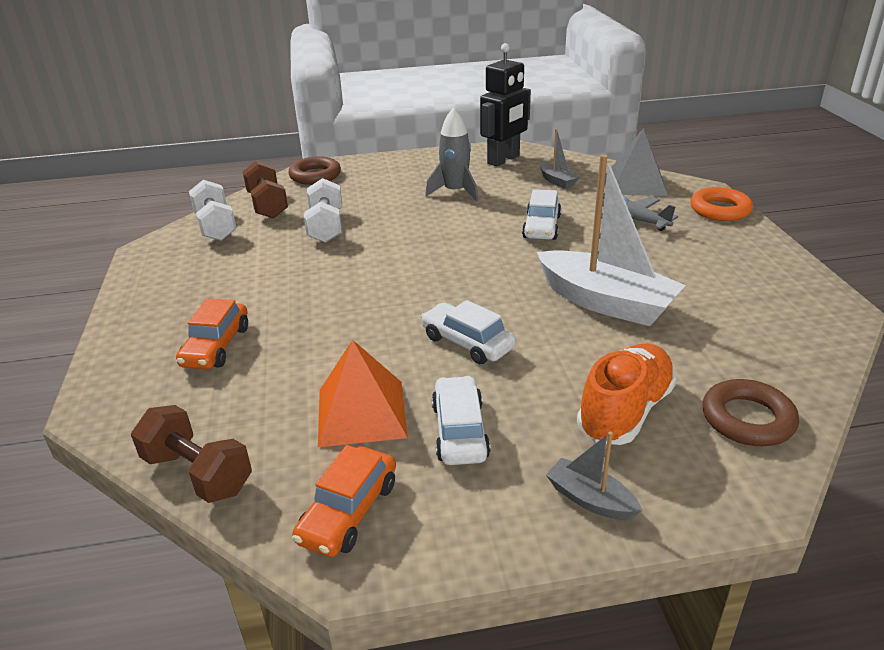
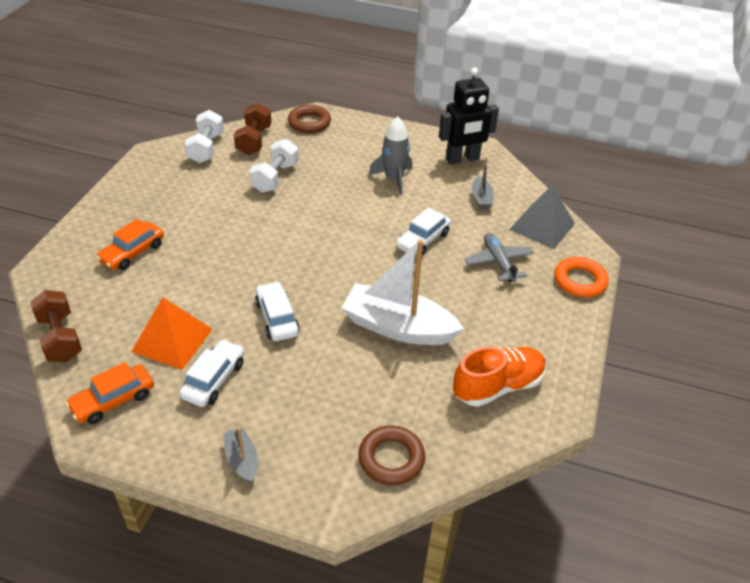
camera: 25 degrees right, 10 degrees up
(606, 302) = (398, 327): white boat -> white boat turned 135 degrees clockwise
(625, 411) = (322, 415): orange shoe -> orange shoe (498, 386)

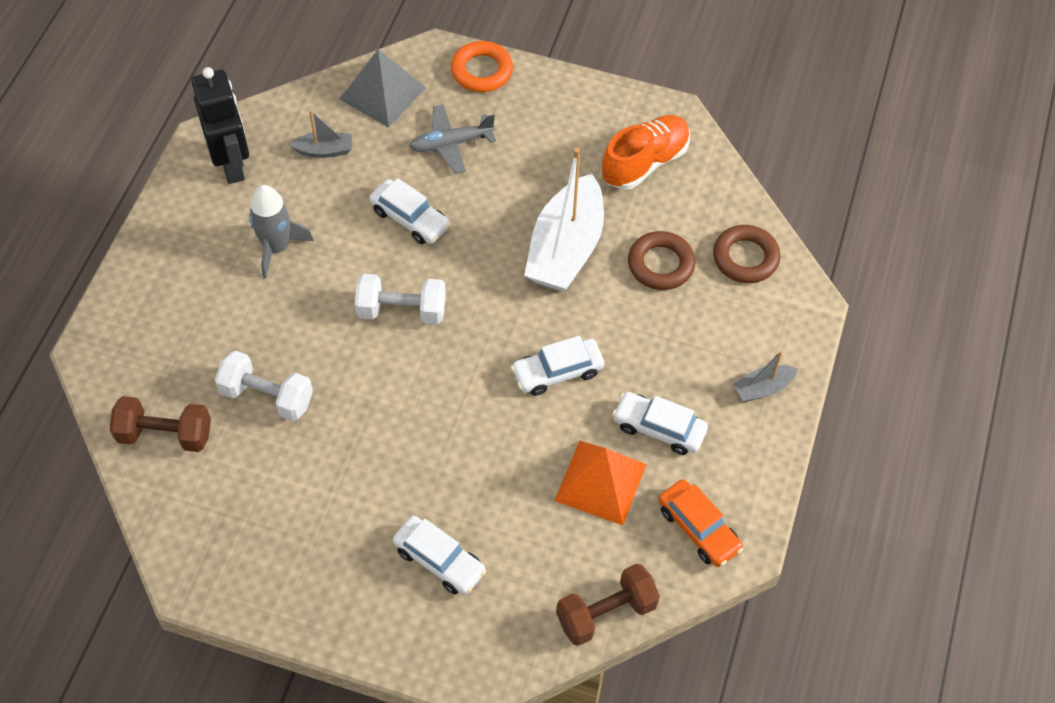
camera: 90 degrees left, 15 degrees up
(132, 253) = (439, 560): orange car -> white car
(206, 148) = (182, 501): white dumbbell -> white dumbbell (401, 310)
(309, 123) = (118, 360): brown ring -> brown ring (660, 264)
(498, 386) = (645, 162): orange shoe -> orange shoe turned 75 degrees clockwise

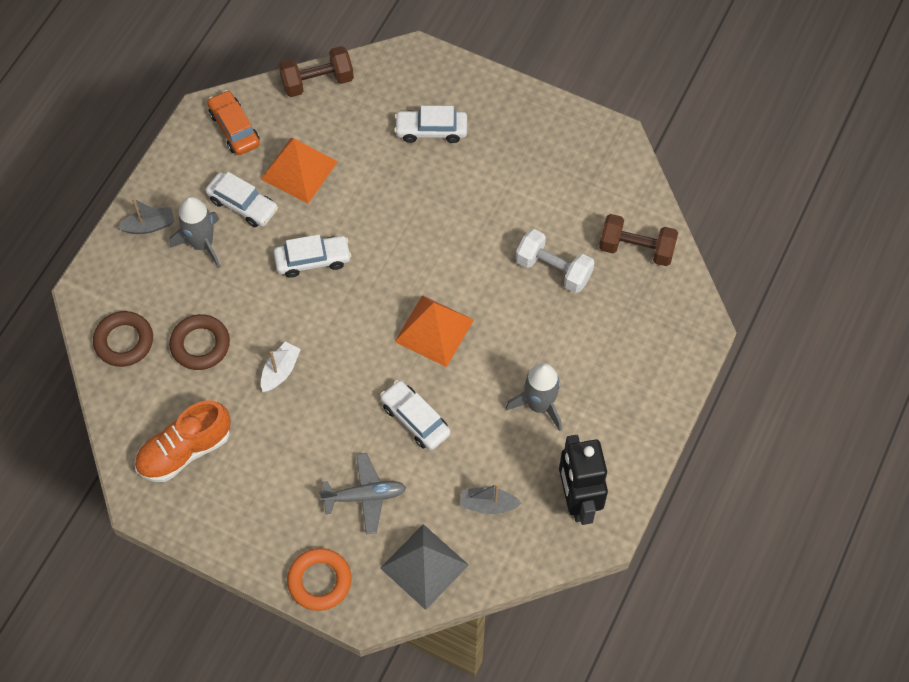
camera: 170 degrees left, 5 degrees up
(401, 310) = (434, 330): white dumbbell -> orange pyramid
(439, 560) = (431, 130): white car -> white car turned 45 degrees counterclockwise
(565, 248) = (280, 371): white boat -> white boat, size x0.46
(693, 374) = (202, 244): none -> grey rocket

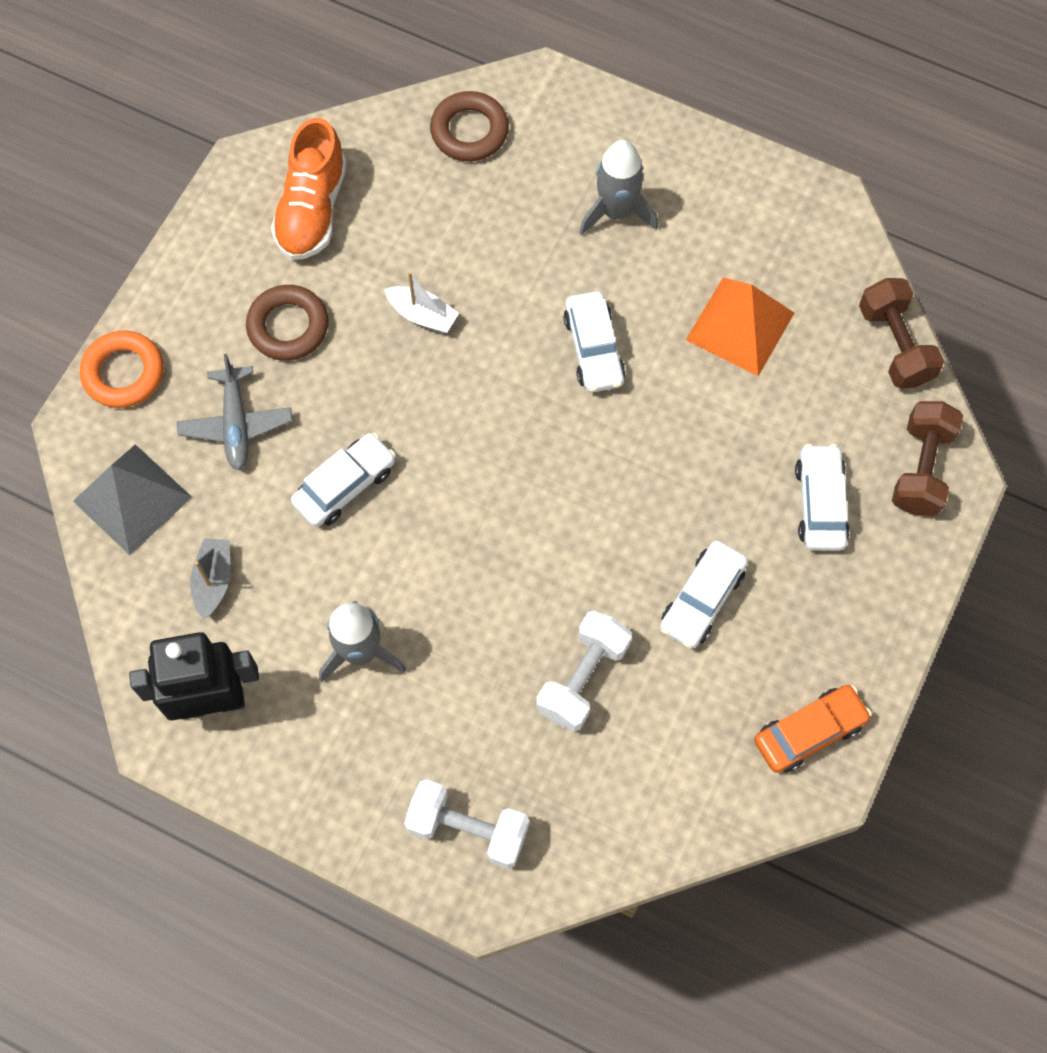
camera: 90 degrees right, 5 degrees up
(150, 226) = (643, 148): grey boat -> none
(185, 451) = (312, 210): orange shoe -> orange shoe turned 135 degrees counterclockwise
(200, 345) = (463, 218): brown ring -> brown ring (288, 326)
(234, 128) = (805, 241): orange car -> orange car (809, 732)
(243, 205) = (680, 257): white car -> white car (702, 599)
(434, 330) = (482, 509): orange pyramid -> none
(636, 249) = (621, 805): brown dumbbell -> brown dumbbell (921, 468)
(657, 337) = (468, 829): none -> white dumbbell

